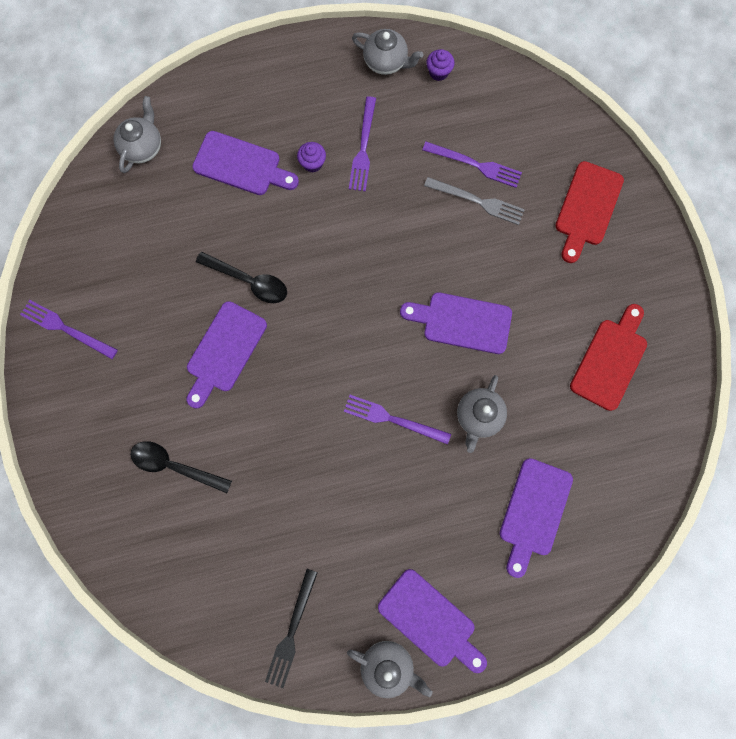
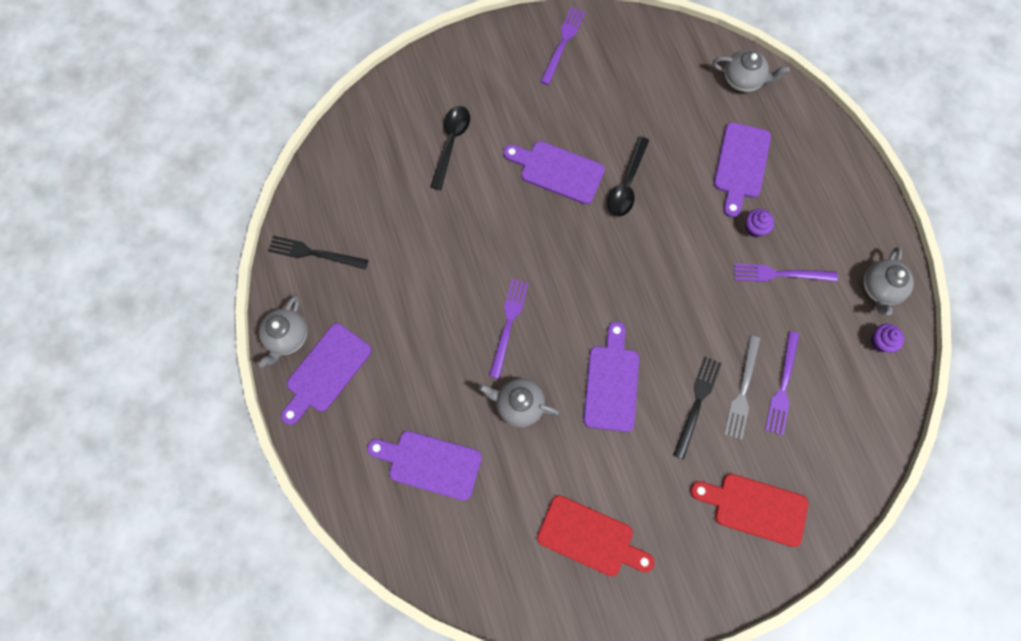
camera: 85 degrees right, 5 degrees down
(487, 244) = (697, 403): none -> black fork

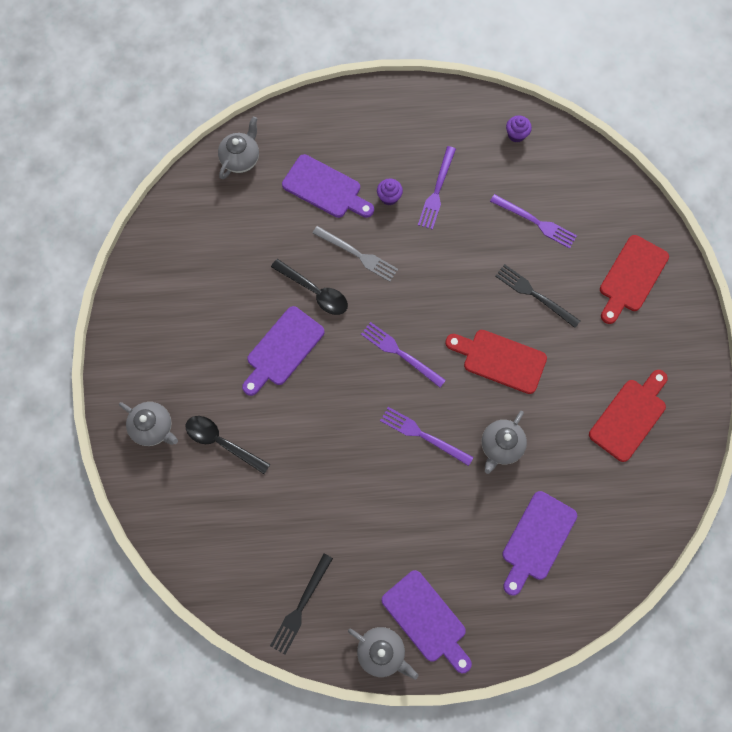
camera: 75 degrees left, 0 degrees up
(563, 43) = (146, 306): purple fork -> purple fork (400, 353)
(611, 383) = (500, 360): purple cutting board -> red cutting board
(742, 390) = (532, 255): grey fork -> grey fork (357, 254)
(880, 288) = (470, 118): grey teapot -> grey teapot (153, 427)

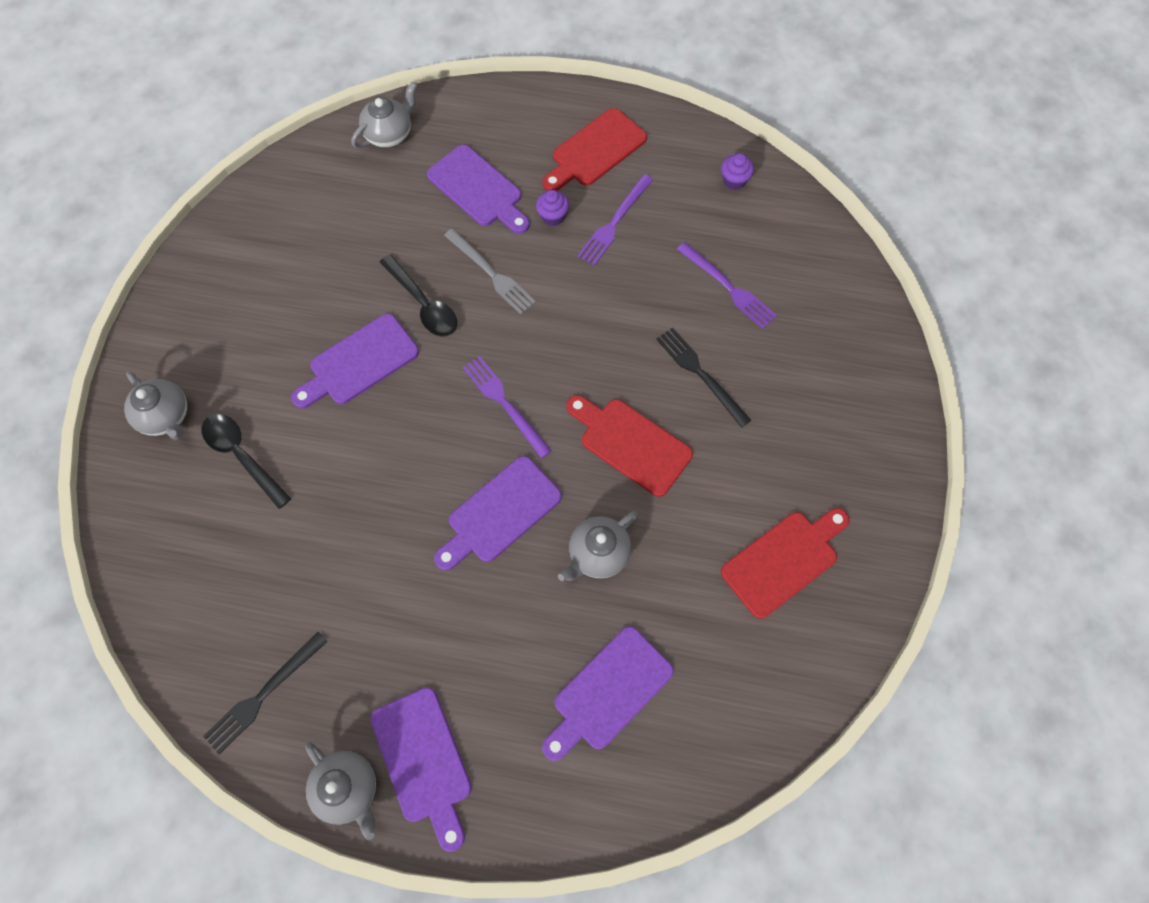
camera: 15 degrees right, 5 degrees down
(423, 435) = (500, 513): purple fork -> purple cutting board
(631, 277) = (835, 383): red cutting board -> red cutting board (595, 151)

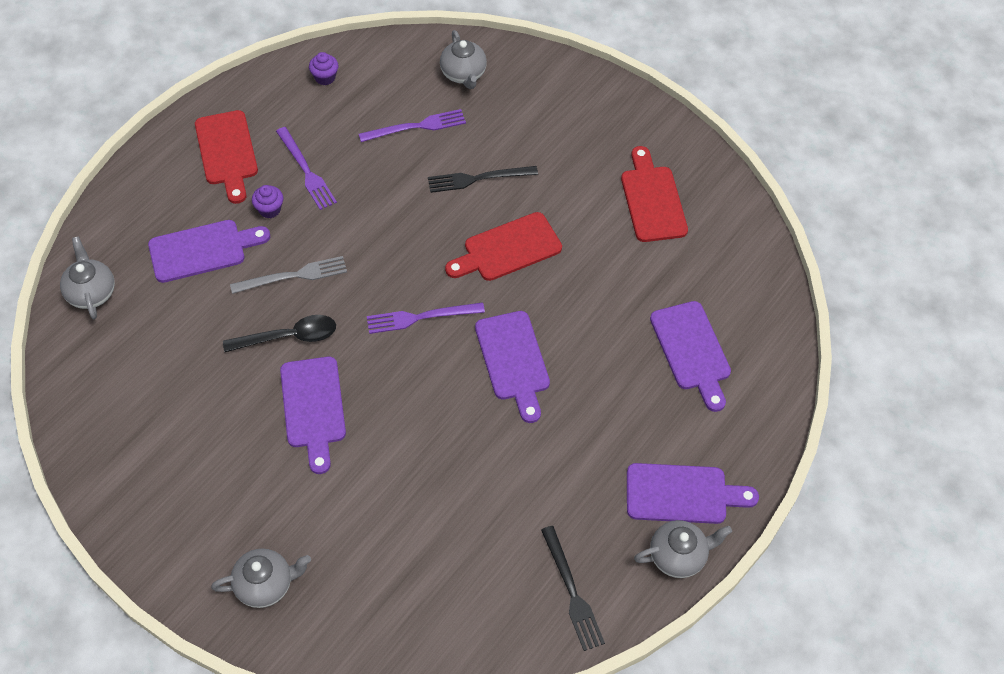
camera: 65 degrees left, 10 degrees down
(242, 456) = (345, 533): black spoon -> none
(598, 553) = (583, 310): grey teapot -> grey teapot (463, 74)

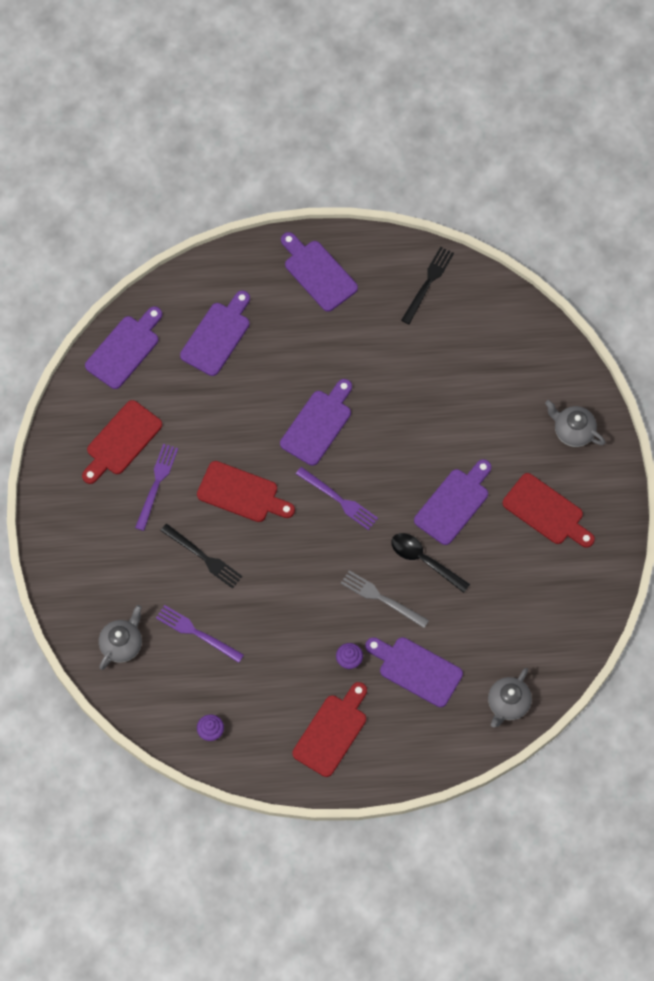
camera: 130 degrees left, 10 degrees up
(215, 481) = (546, 511): none -> red cutting board
(306, 171) = (298, 667): purple fork -> purple fork (156, 484)
(678, 556) = (357, 249): grey teapot -> none
(747, 267) = (125, 349): none -> purple cutting board

